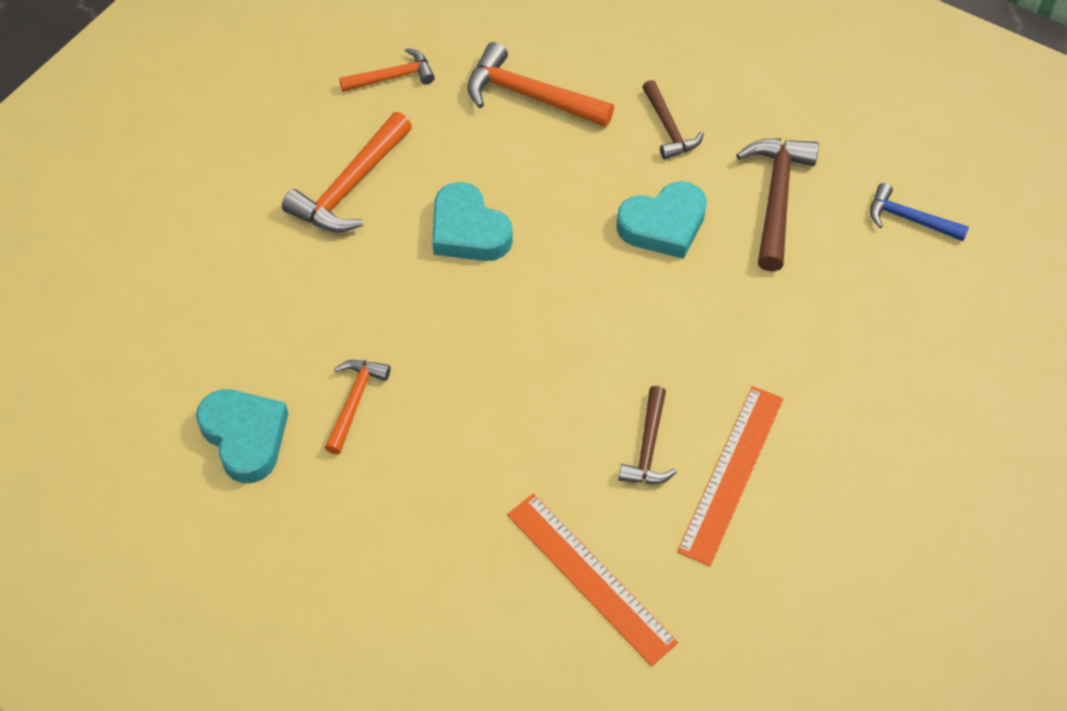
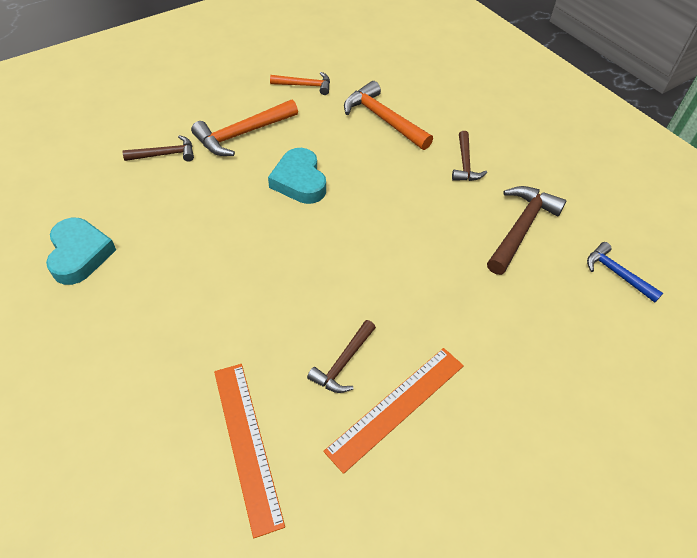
camera: 20 degrees right, 5 degrees down
(262, 255) = (165, 154): none -> brown hammer
(354, 401) = (162, 257): orange hammer -> none
(663, 225) = (432, 219): turquoise heart -> none

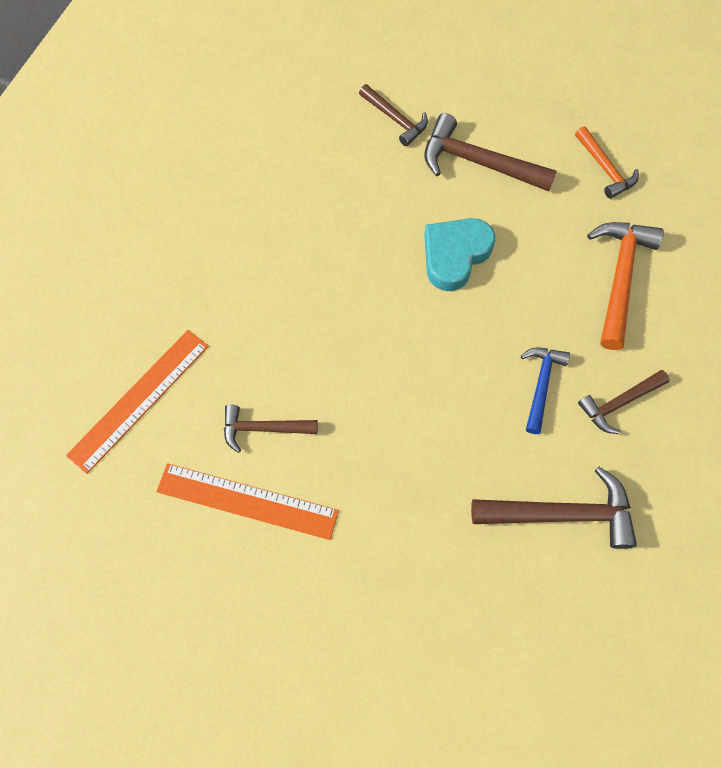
camera: 60 degrees right, 15 degrees up
(80, 254) = (233, 145): turquoise heart -> none
(242, 134) = (478, 162): orange hammer -> brown hammer
(616, 274) = (571, 654): blue hammer -> blue hammer (541, 385)

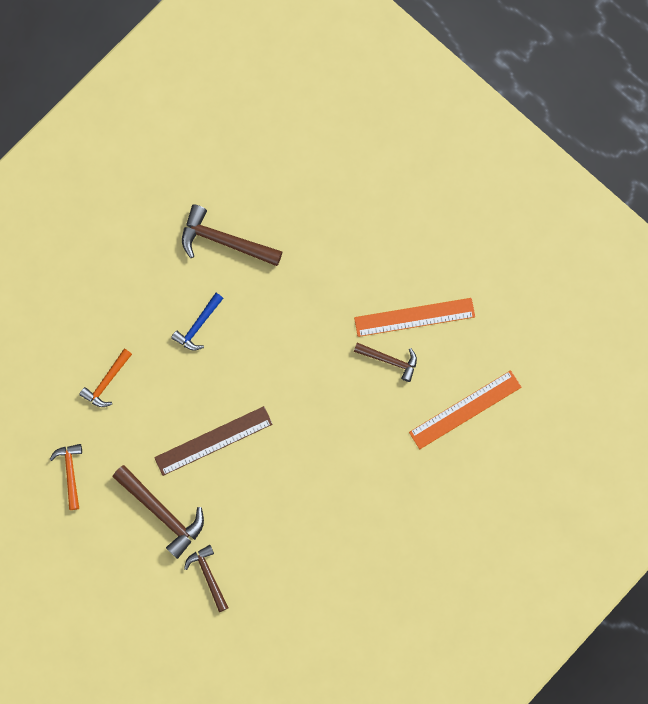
camera: 160 degrees left, 10 degrees up
(247, 501) = (414, 317): orange ruler -> orange ruler turned 45 degrees counterclockwise
(455, 255) = (213, 440): turquoise heart -> brown ruler
(619, 278) = (107, 382): orange hammer -> orange hammer, size x0.62
(619, 403) = (154, 295): brown hammer -> none

